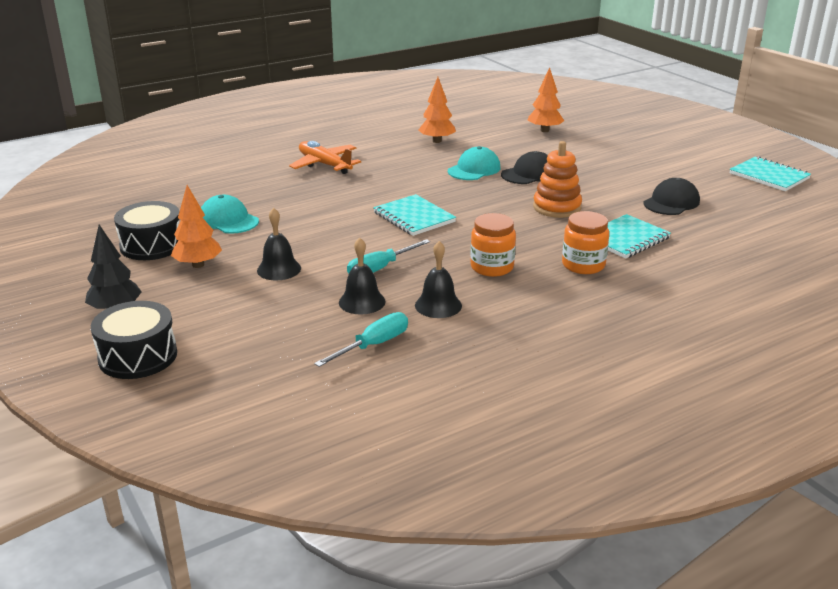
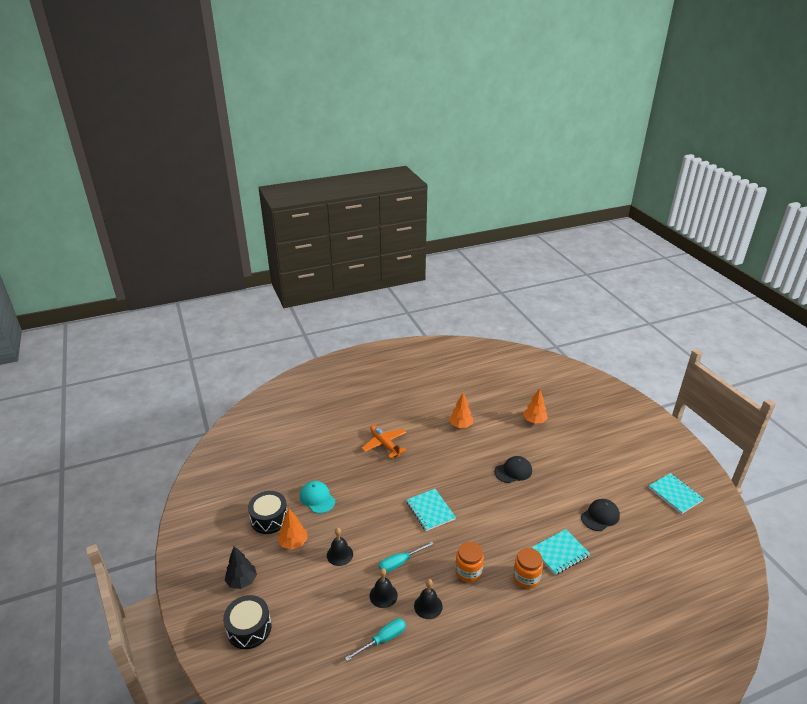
camera: 10 degrees right, 5 degrees up
(474, 169) = (478, 461): turquoise cap -> none
(557, 207) = (523, 512): orange stacking toy -> none

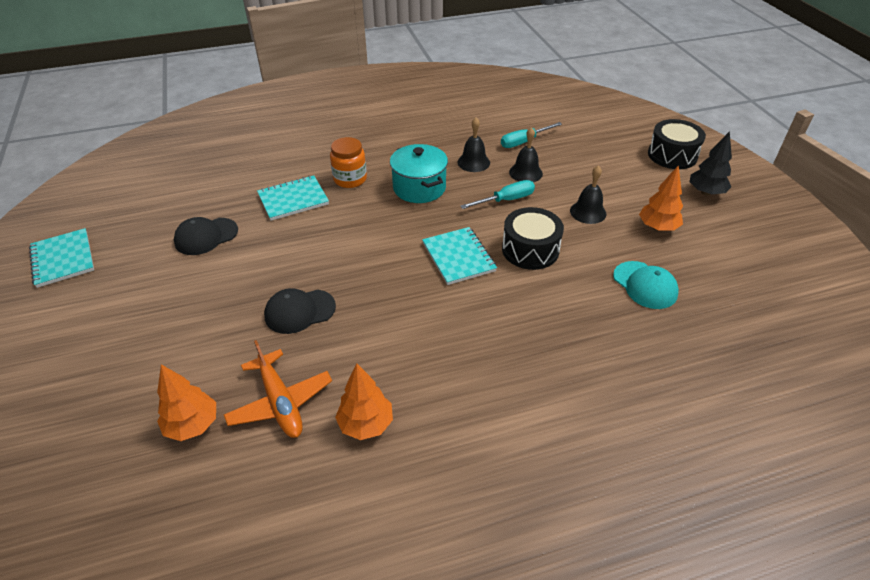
camera: 175 degrees left, 10 degrees up
(269, 519) = (710, 259): black drum -> black drum (530, 250)
(384, 444) = (539, 384): orange plane -> orange plane (280, 402)
(468, 571) = (419, 188): orange jar -> turquoise pot

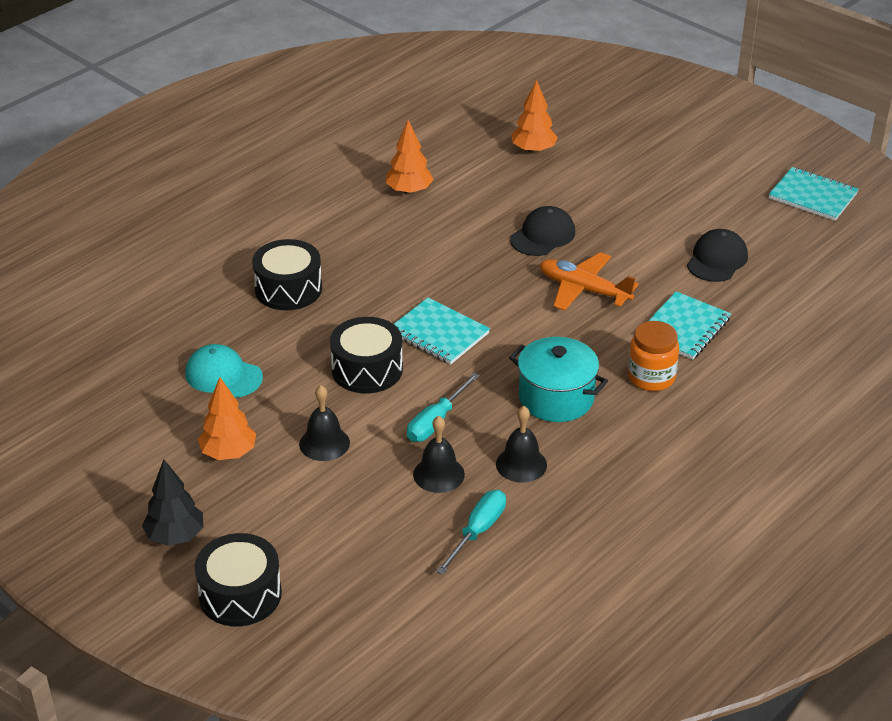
camera: 150 degrees right, 5 degrees down
(280, 402) = (486, 180): orange plane -> orange plane (583, 290)
(557, 347) = (288, 289): none -> black drum

